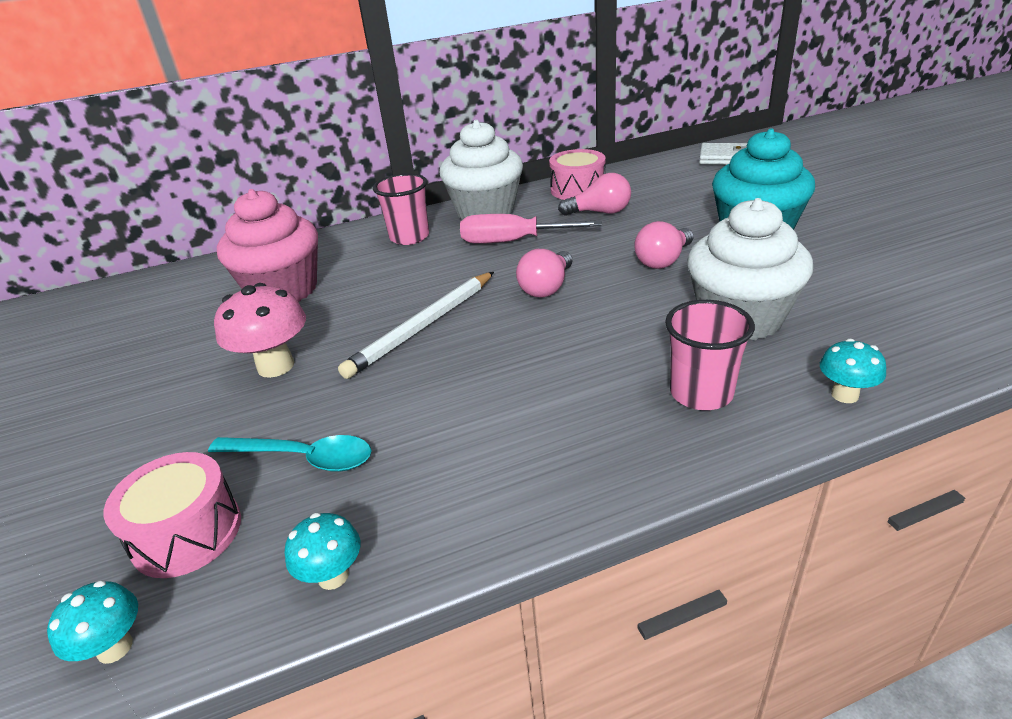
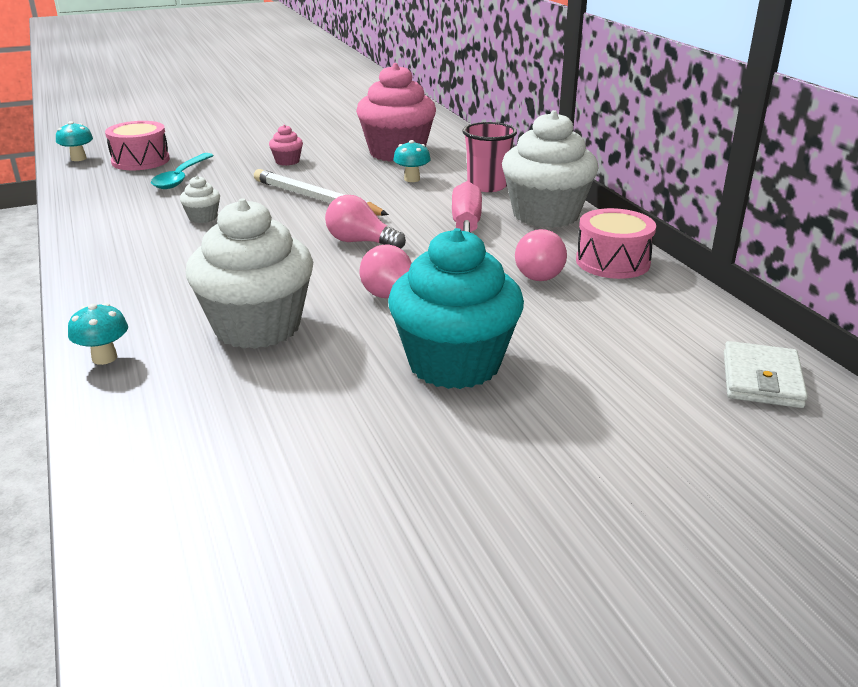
camera: 85 degrees right, 5 degrees down
(276, 366) = (287, 161): pink mushroom -> pink cupcake
(333, 576) = (80, 192): turquoise mushroom -> turquoise mushroom (412, 179)
(472, 403) = (203, 217): none -> white cupcake
(701, 393) = (154, 295): pink cup -> none

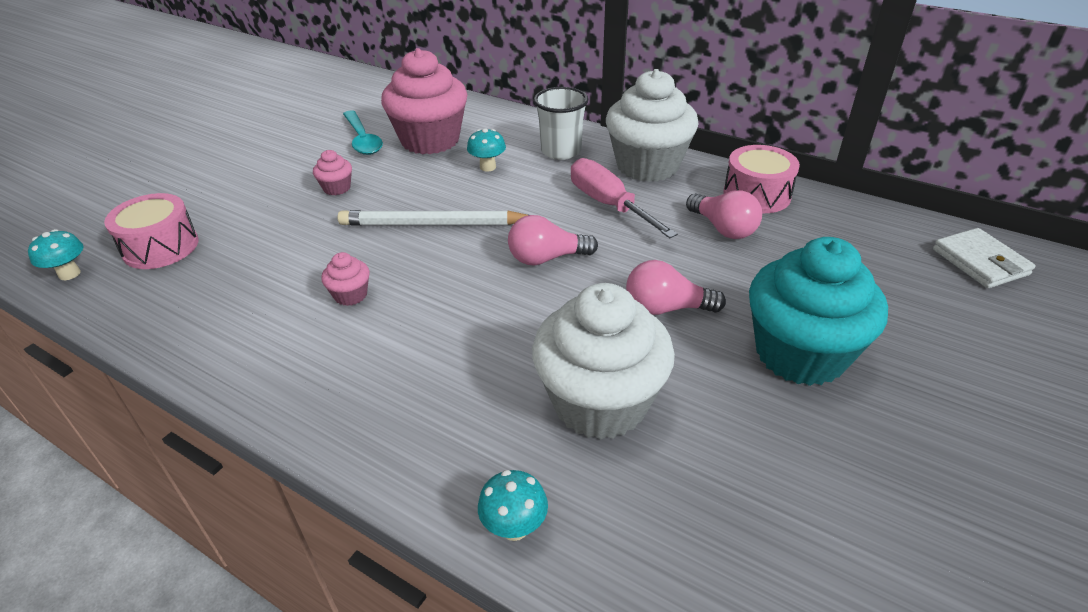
camera: 35 degrees left, 10 degrees up
(181, 178) = (247, 252): turquoise spoon -> turquoise spoon (362, 140)
(203, 217) = (350, 295): white cupcake -> pink cupcake
(487, 186) = (561, 151): pink cup -> white cup

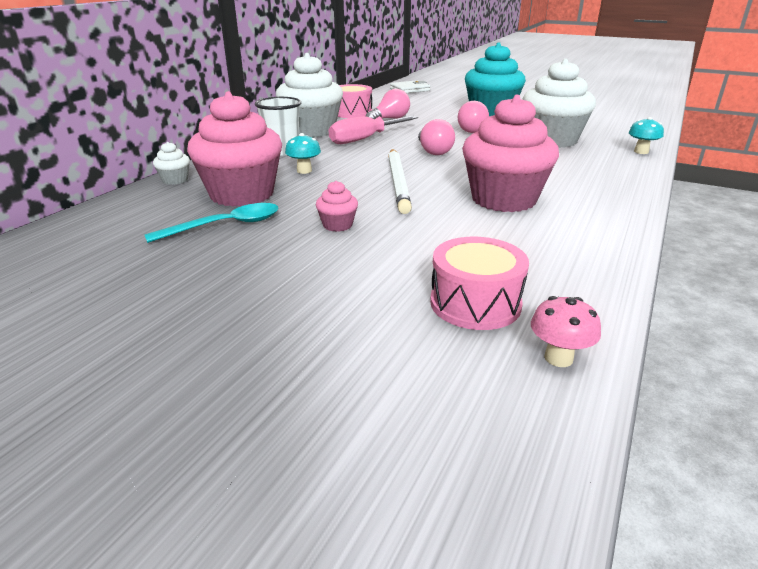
camera: 95 degrees left, 10 degrees down
(69, 274) = (558, 358): turquoise mushroom -> pink mushroom
(350, 295) = (503, 199): pink cupcake -> pink cupcake, size x2.40
(478, 108) = (175, 180): none -> white cupcake

